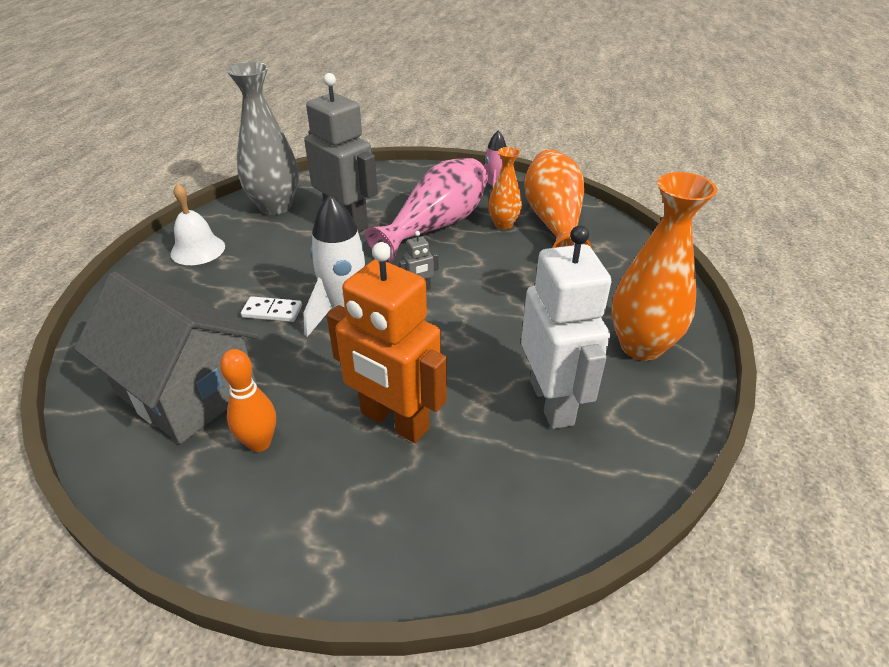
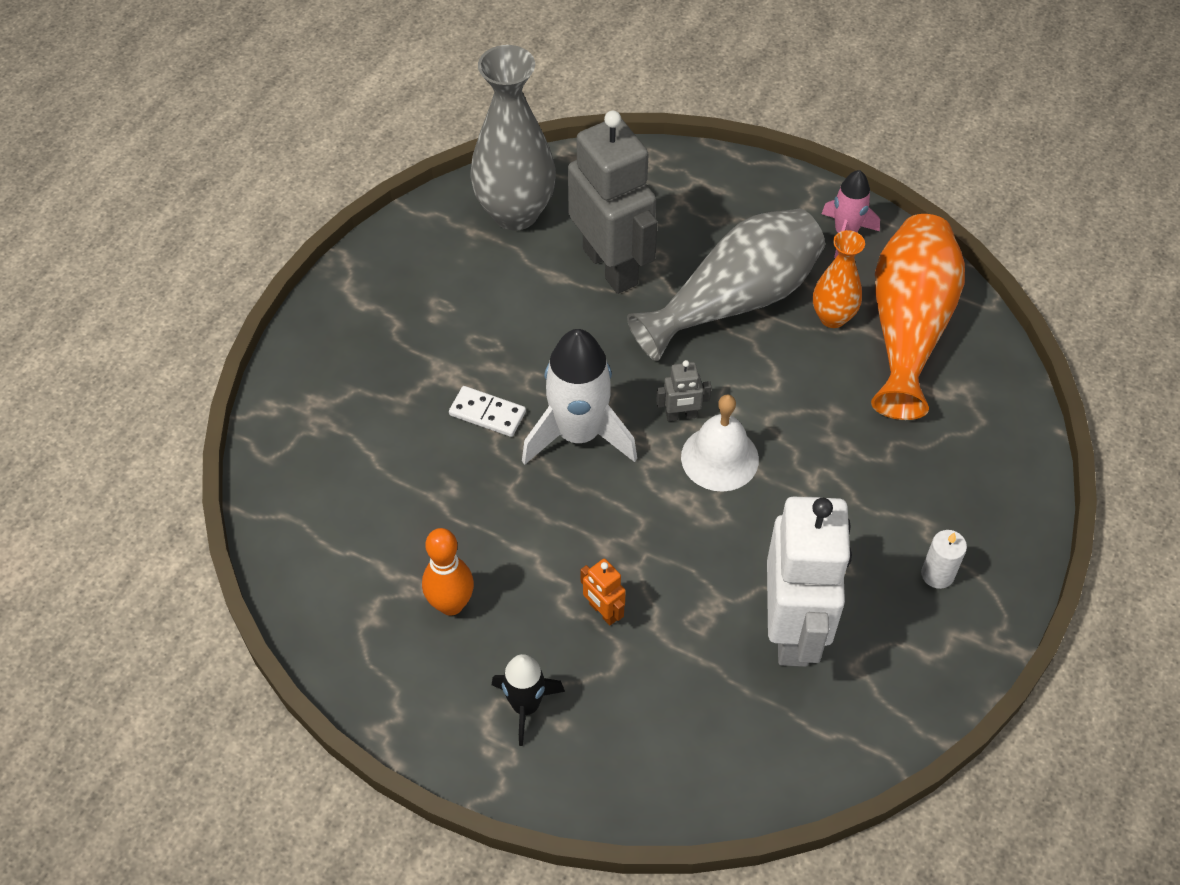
camera: 15 degrees right, 15 degrees up
(186, 390) = (377, 513): grey house -> none
(198, 250) = (403, 280): white bell -> white bell (719, 458)
(342, 510) = (525, 706): none -> black rocket
(394, 421) = (603, 612): orange robot -> orange robot, size x0.40
(436, 226) = (734, 301): pink vase -> grey vase
(641, 346) = (937, 574): orange vase -> white candle

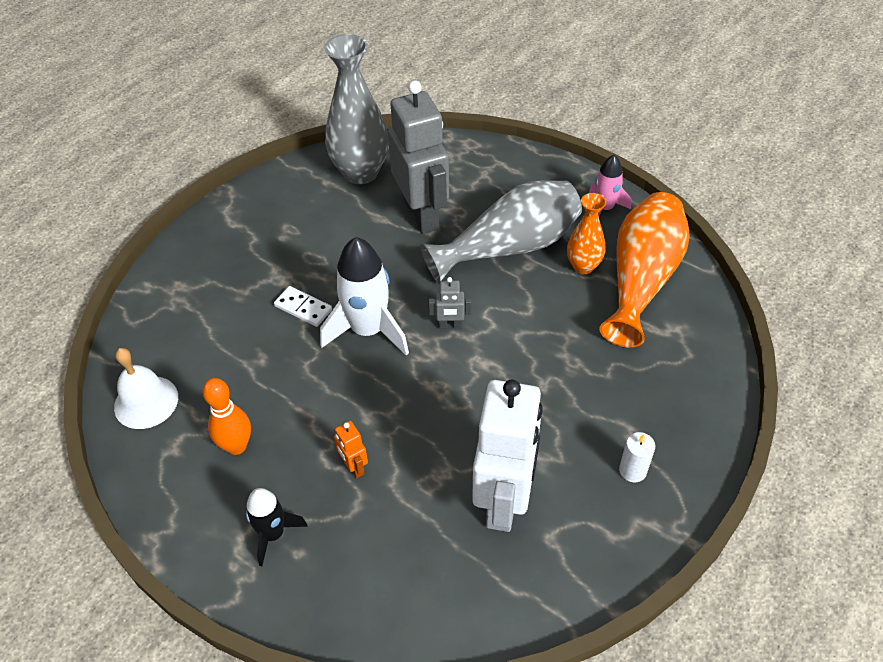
camera: 10 degrees right, 5 degrees down
(719, 458) = (473, 360): white bell -> white bell (146, 402)

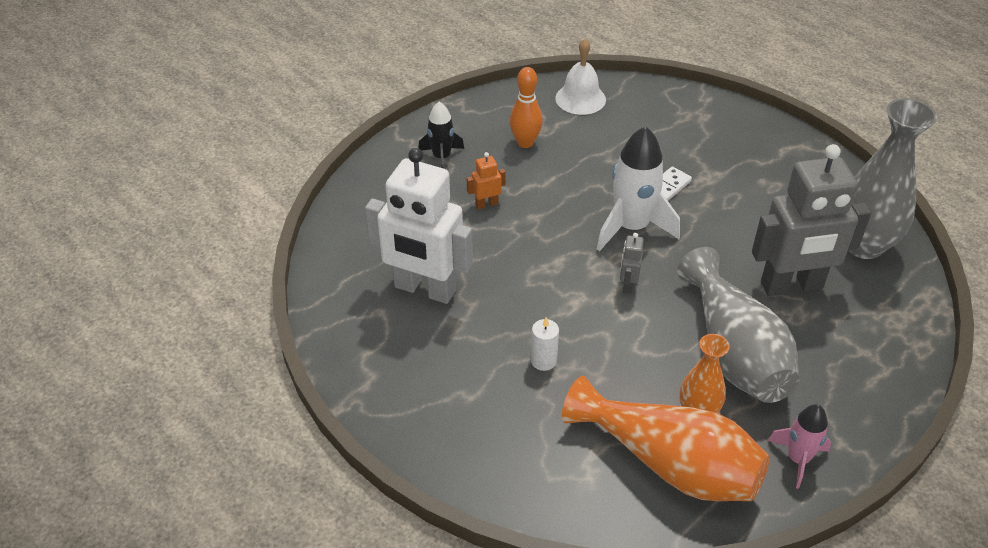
camera: 100 degrees right, 5 degrees down
(632, 470) = (424, 386): white candle -> white candle (543, 360)

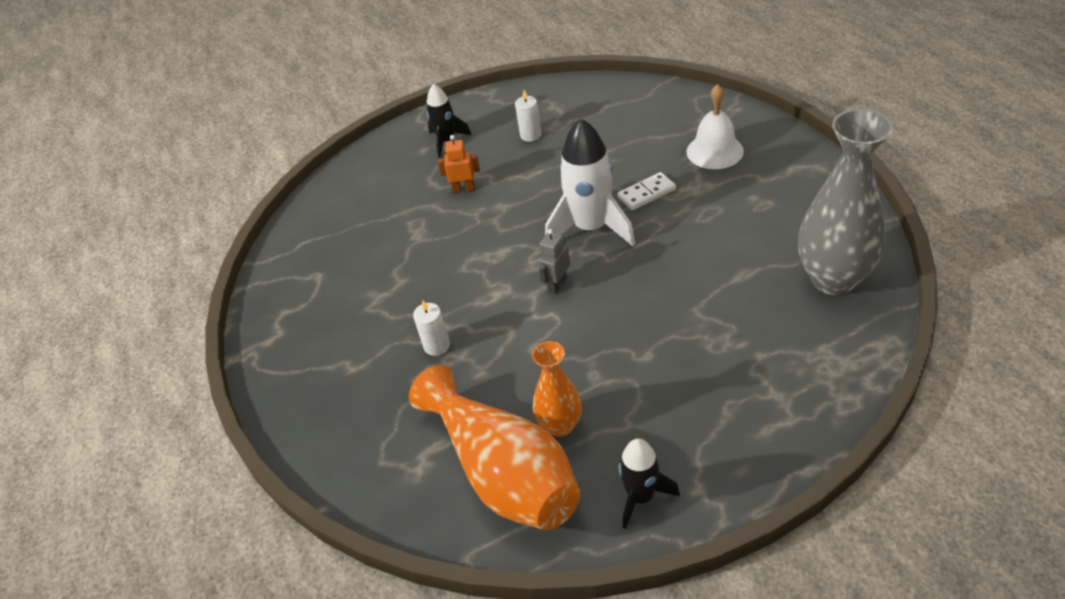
camera: 25 degrees right, 0 degrees up
(424, 289) = (366, 261): white robot -> none
(525, 143) = (530, 135): orange bowling pin -> white candle
(580, 98) = (606, 98): white bell -> white bell (714, 151)
(734, 351) = (631, 369): grey vase -> none
(792, 286) = (729, 311): grey robot -> none
(798, 459) = (641, 497): pink rocket -> black rocket

